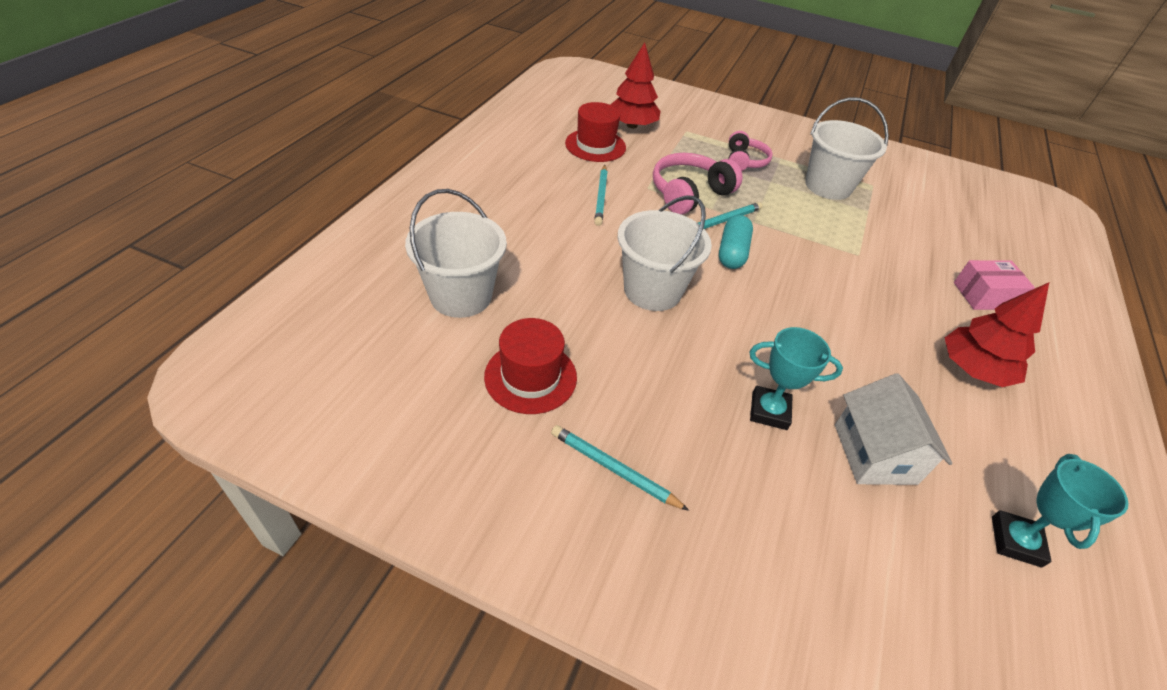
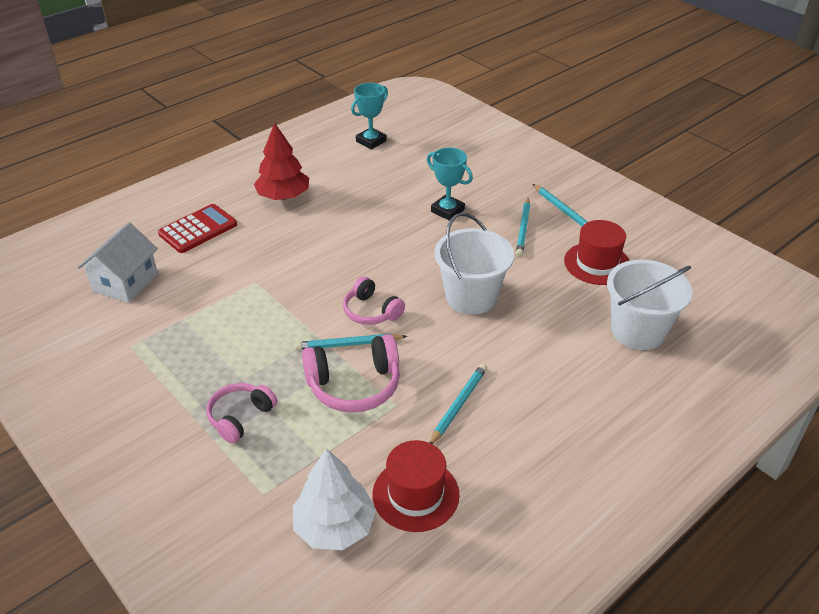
camera: 150 degrees left, 5 degrees down
(632, 125) = (334, 526): red tree -> white tree
(651, 409) = (523, 229): none -> turquoise pencil
(732, 252) = (371, 311): turquoise capsule -> pink headphones
(828, 186) = (184, 357): white bucket -> none
(874, 454) = (403, 181): white house -> white house (125, 282)
(984, 295) = (198, 229): pink box -> red calculator

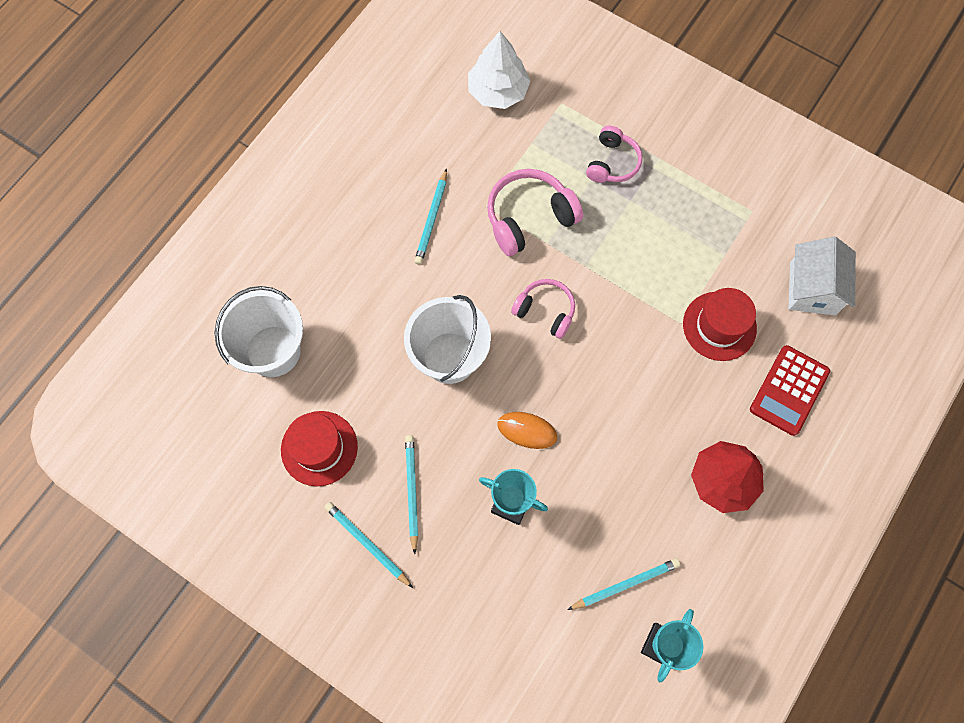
camera: 165 degrees right, 30 degrees up
(348, 344) = (552, 263): turquoise pencil -> turquoise pencil (625, 584)
(415, 494) = (446, 129): red hat -> red hat (719, 326)
(419, 244) = (527, 430): none -> orange mouse

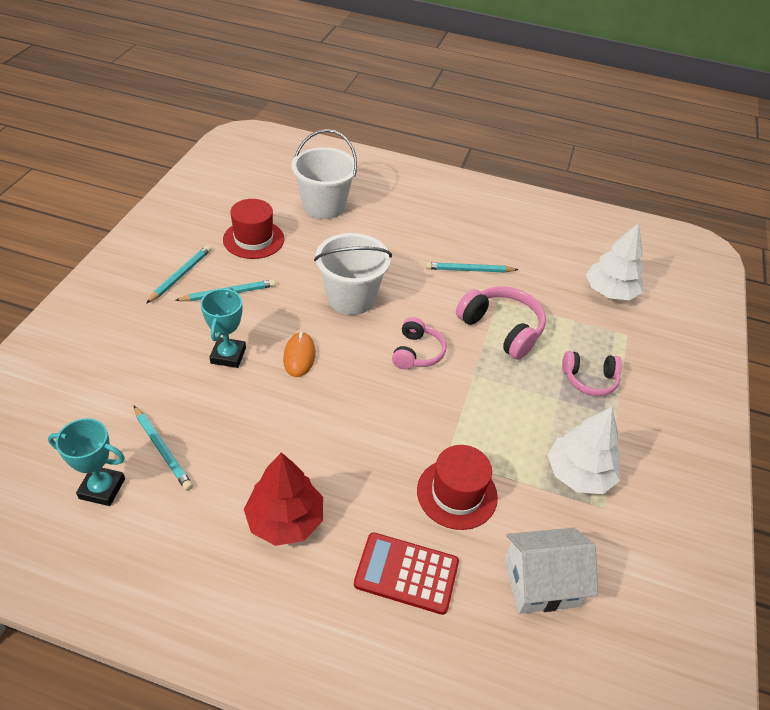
camera: 70 degrees right, 25 degrees down
(716, 217) = (579, 474): none -> white tree

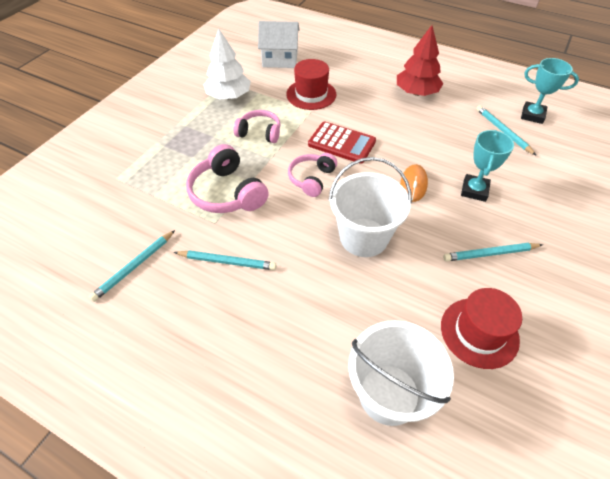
camera: 165 degrees left, 5 degrees up
(181, 275) = (549, 282): turquoise pencil -> turquoise pencil (134, 267)
(406, 573) = (350, 68): red calculator -> red calculator (341, 143)
(589, 379) = (179, 147): pink headphones -> pink headphones (259, 133)
(610, 292) = (93, 221): white tree -> none

